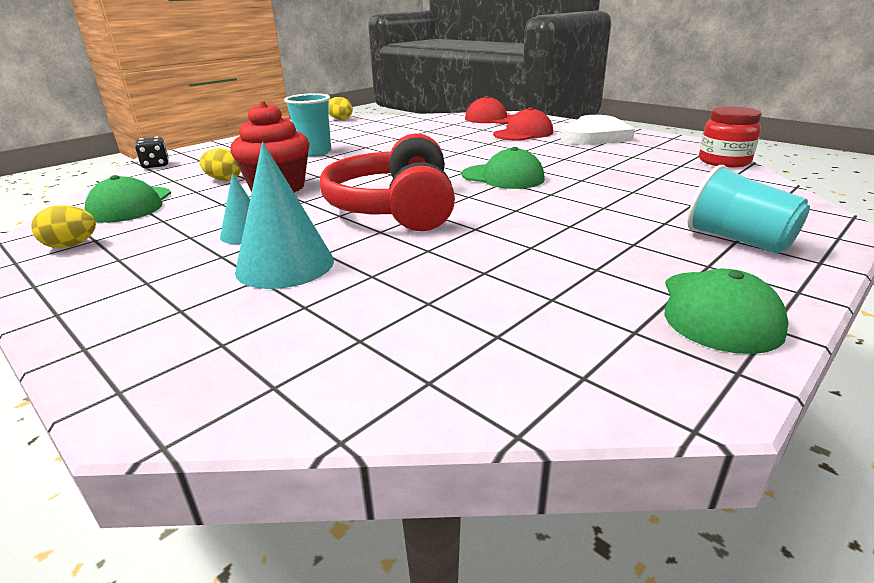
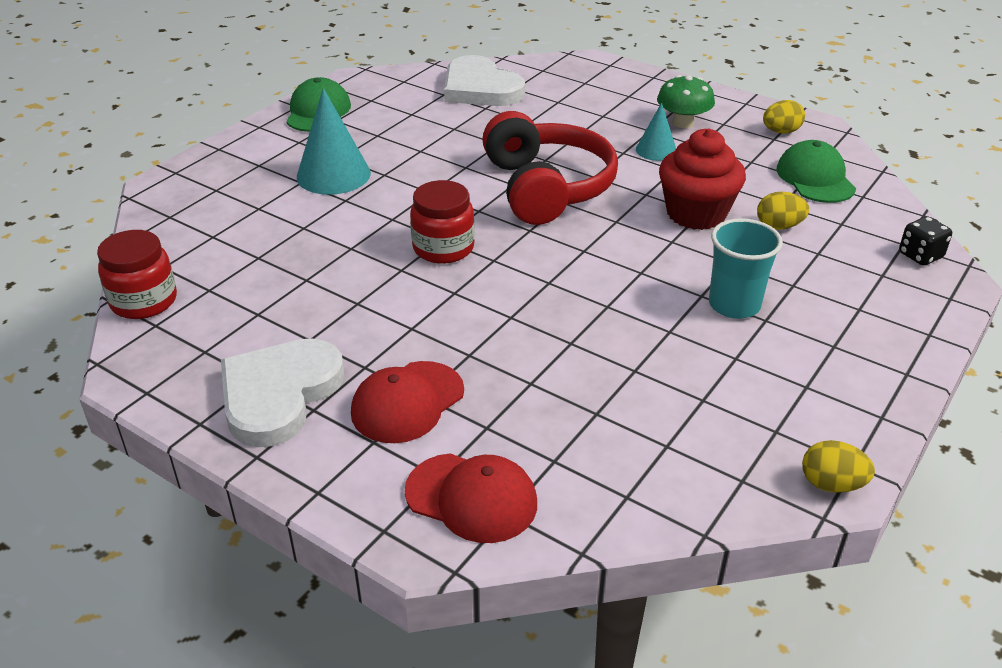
camera: 170 degrees right, 10 degrees up
(167, 262) = (683, 122): none -> green mushroom
(285, 265) = (595, 125): turquoise cone -> turquoise cone (333, 175)
(425, 343) = (480, 88): none -> white heart
(503, 177) = (443, 248): green cap -> red jar
(738, 240) = (257, 164): turquoise cup -> none

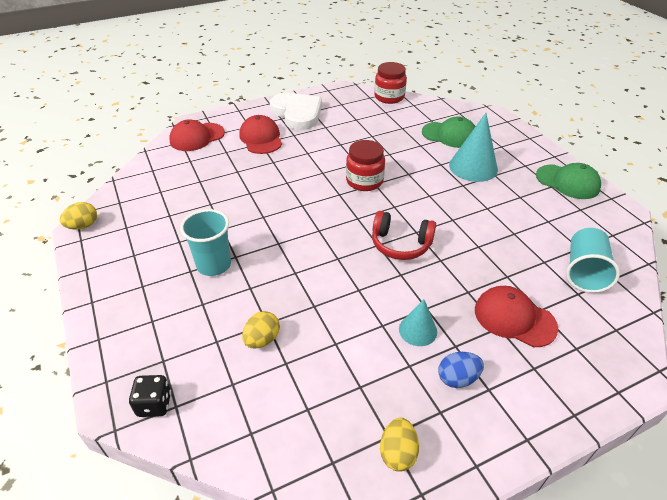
camera: 120 degrees right, 5 degrees up
(480, 88) = (584, 272): white heart -> turquoise cup
(546, 188) = (400, 244): red headphones -> red headphones, size x0.59
(583, 110) = (514, 318): none -> red cap
(683, 122) = (457, 378): green mushroom -> blue egg
(696, 213) = (314, 302): red cupcake -> none
(815, 178) = (302, 416): green cap -> green cap (449, 135)

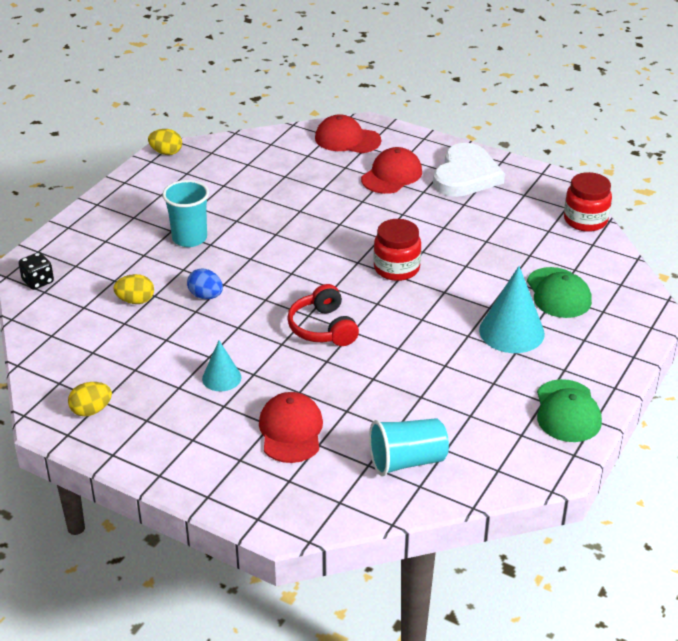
camera: 55 degrees right, 5 degrees down
(457, 378) = (188, 418): blue egg -> blue egg (206, 296)

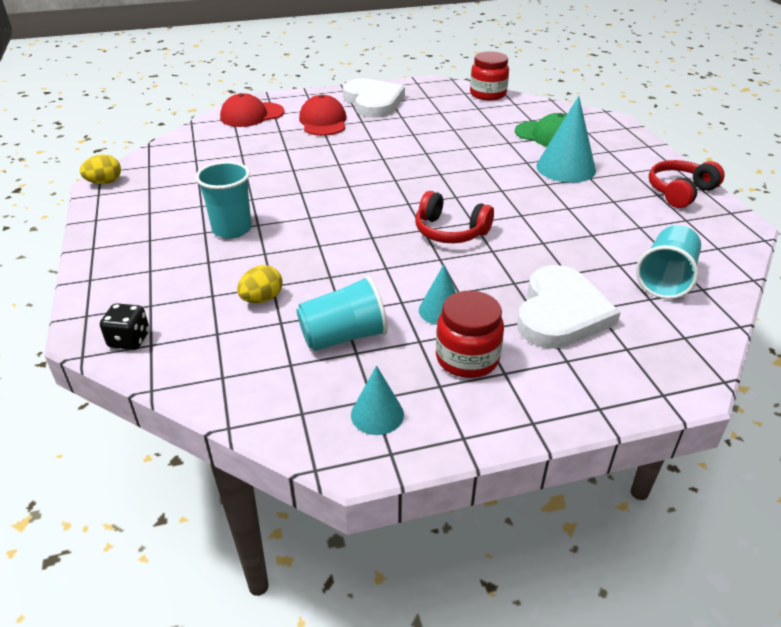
camera: 45 degrees left, 0 degrees up
(91, 410) = (377, 414): yellow egg -> turquoise cone
(142, 355) = (343, 336): none -> turquoise cup
(206, 296) = (320, 261): blue egg -> none
(291, 431) = (561, 312): red cap -> white heart
(396, 268) = (429, 170): red jar -> red jar (467, 358)
(567, 411) = (680, 192): green cap -> red headphones

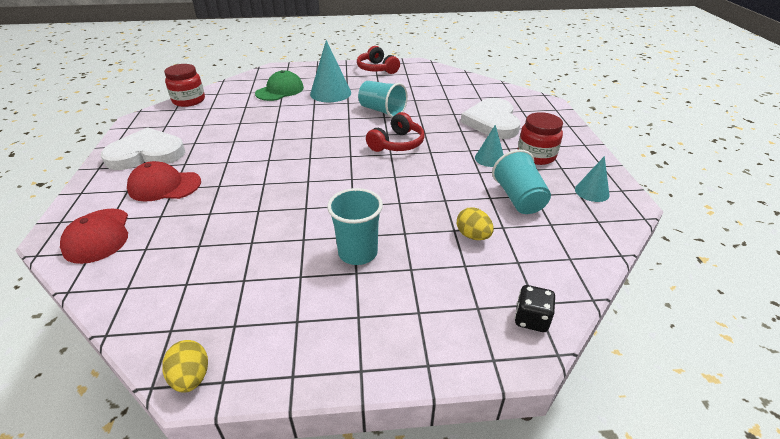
camera: 80 degrees left, 0 degrees up
(561, 312) = (492, 122): white heart -> white heart turned 120 degrees counterclockwise
(665, 279) = (463, 90): turquoise cup -> turquoise cup (382, 111)

